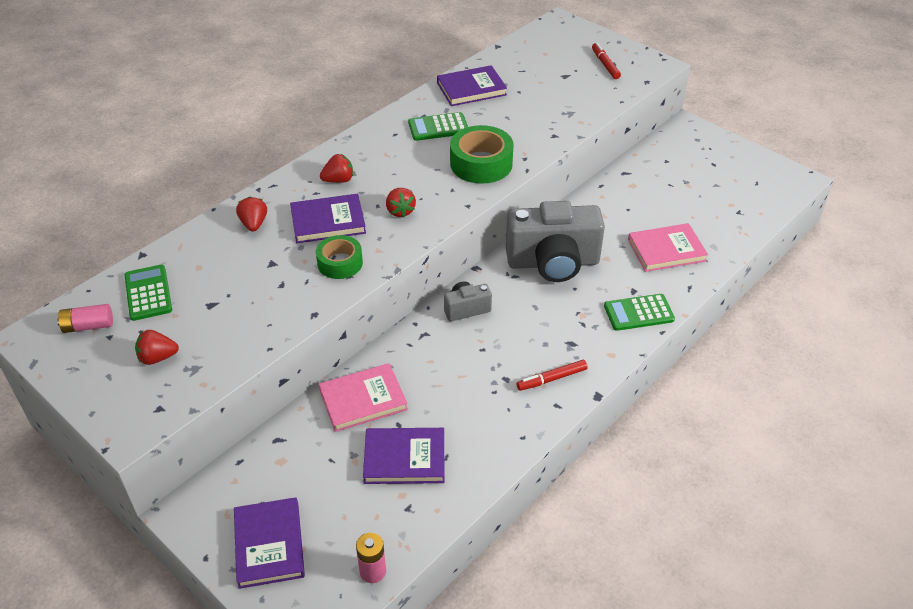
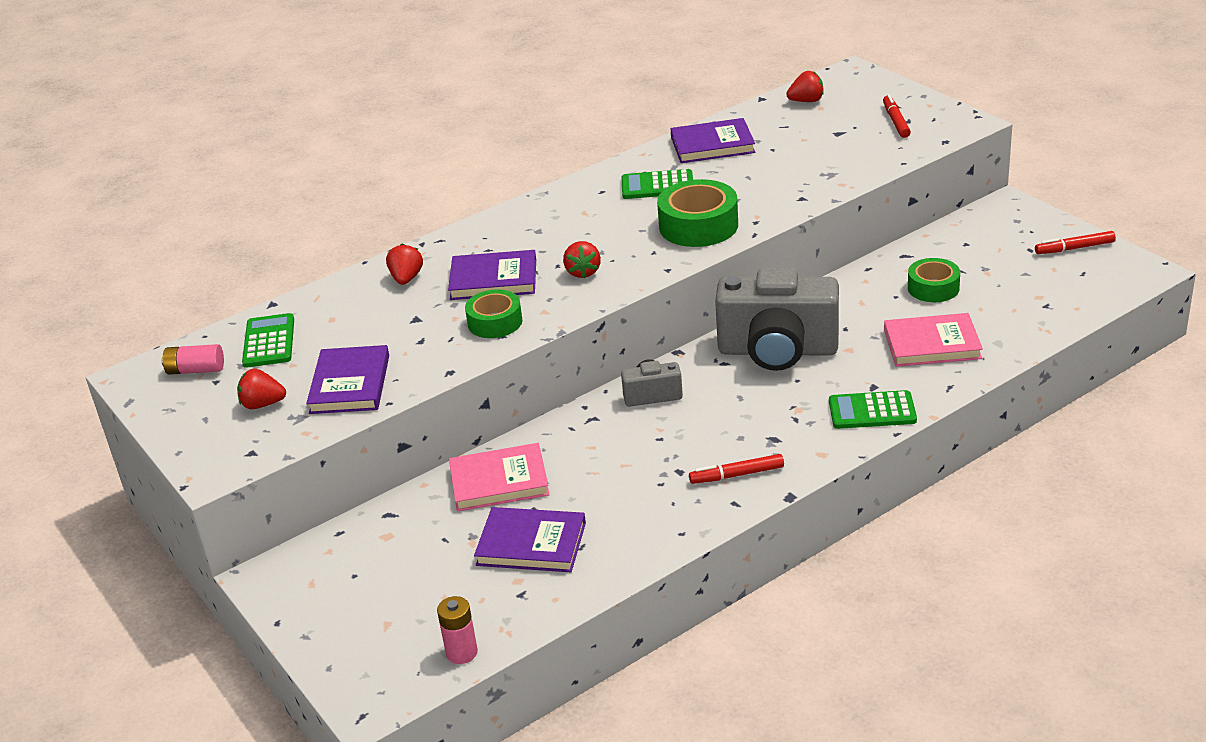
camera: 15 degrees right, 10 degrees down
(269, 545) = (351, 616): purple book -> purple book (350, 384)
(338, 180) = (519, 237): red strawberry -> red strawberry (806, 101)
(653, 200) = (933, 288): none -> green tape
(745, 162) = (1074, 248): none -> red marker

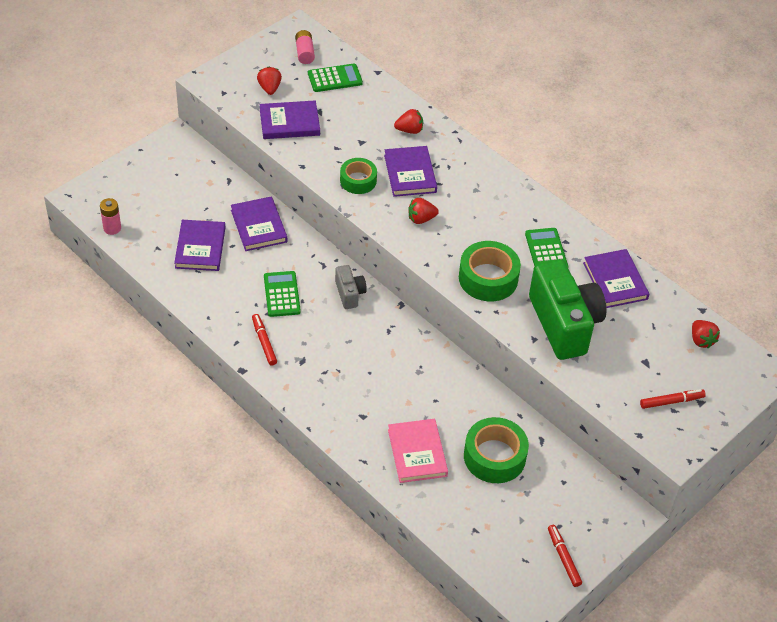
camera: 75 degrees right, 15 degrees up
(499, 481) = (258, 226): pink book -> purple book
(777, 351) = (404, 360): grey camera -> none
(779, 178) = (564, 324): none -> green camera
(872, 411) = (333, 415): green calculator -> green calculator (282, 294)
(933, 288) = (494, 456): green tape -> green tape, size x1.55

